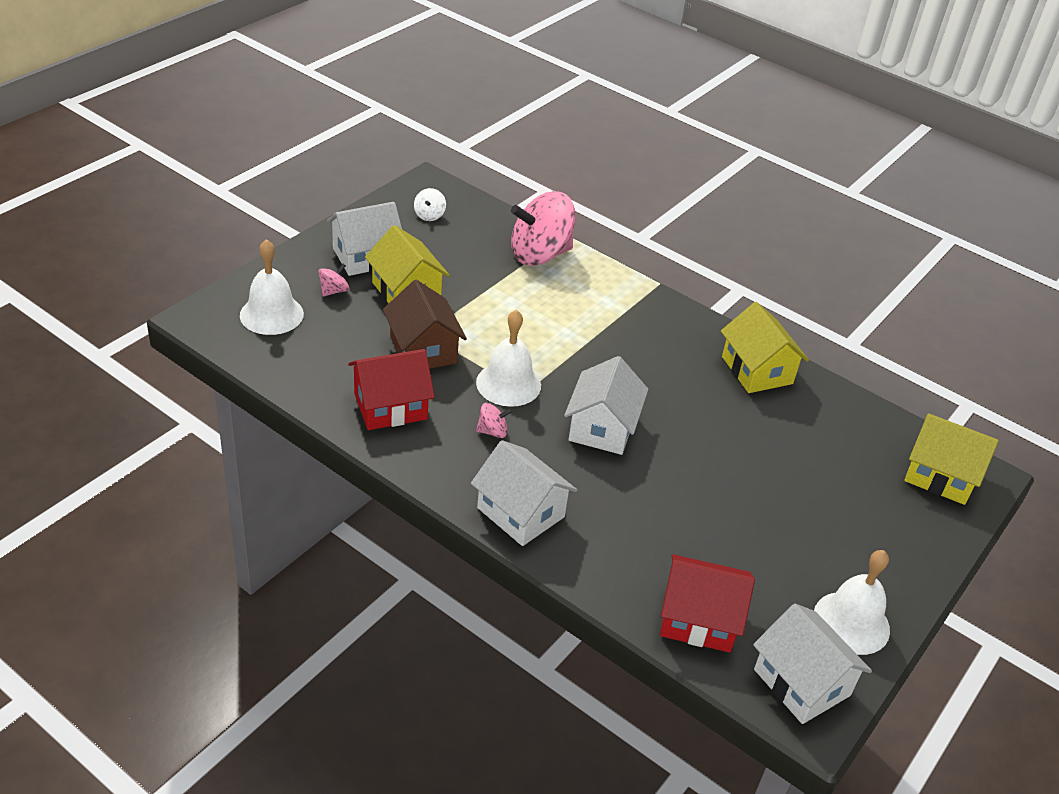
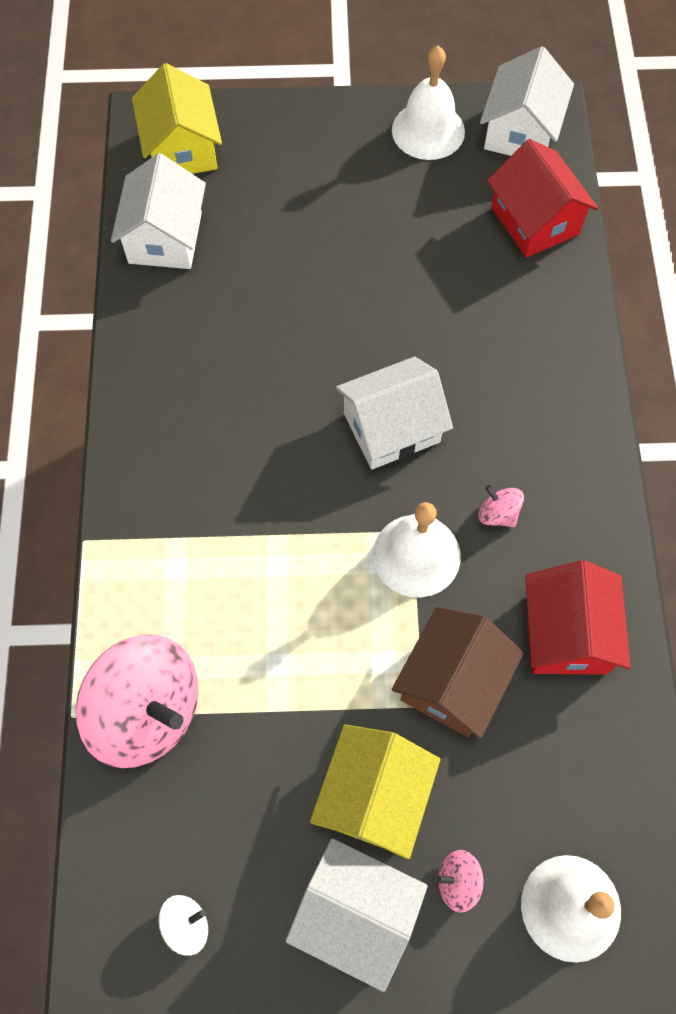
camera: 125 degrees left, 25 degrees up
(390, 406) = (566, 634): red house -> red house turned 60 degrees clockwise
(521, 512) = (568, 413): white house -> white house (165, 237)
(757, 370) = (162, 356): yellow house -> none

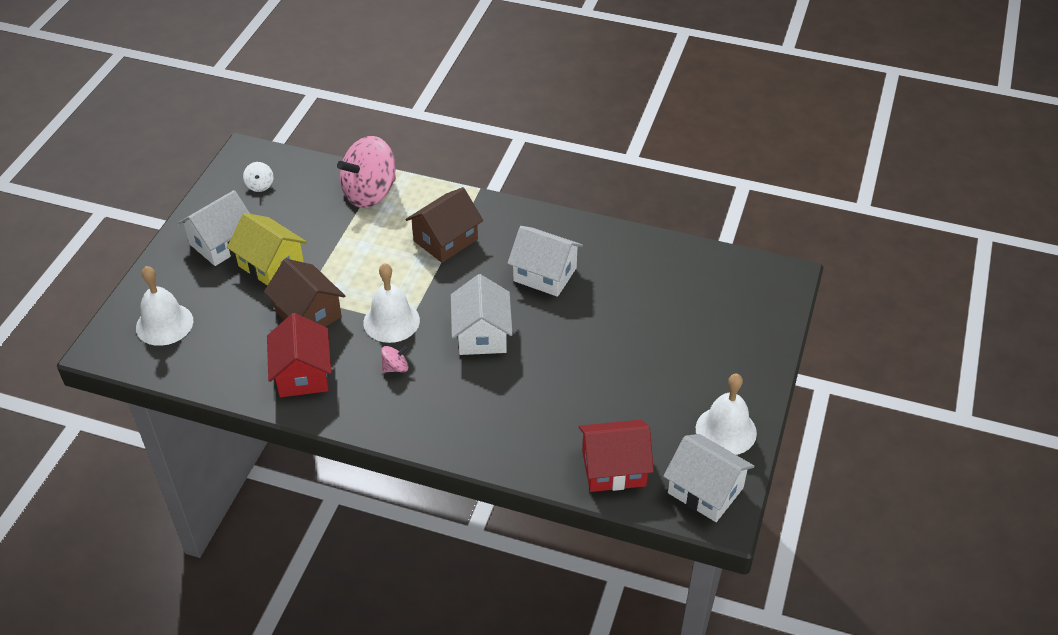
camera: 110 degrees right, 20 degrees down
(165, 237) = (678, 263): white house -> white house (545, 274)
(182, 149) = (753, 287): yellow house -> none
(221, 546) = (445, 240): none -> brown house
(458, 881) = (208, 284): pink spinning top -> none
(566, 634) = (302, 374): red house -> red house turned 60 degrees clockwise

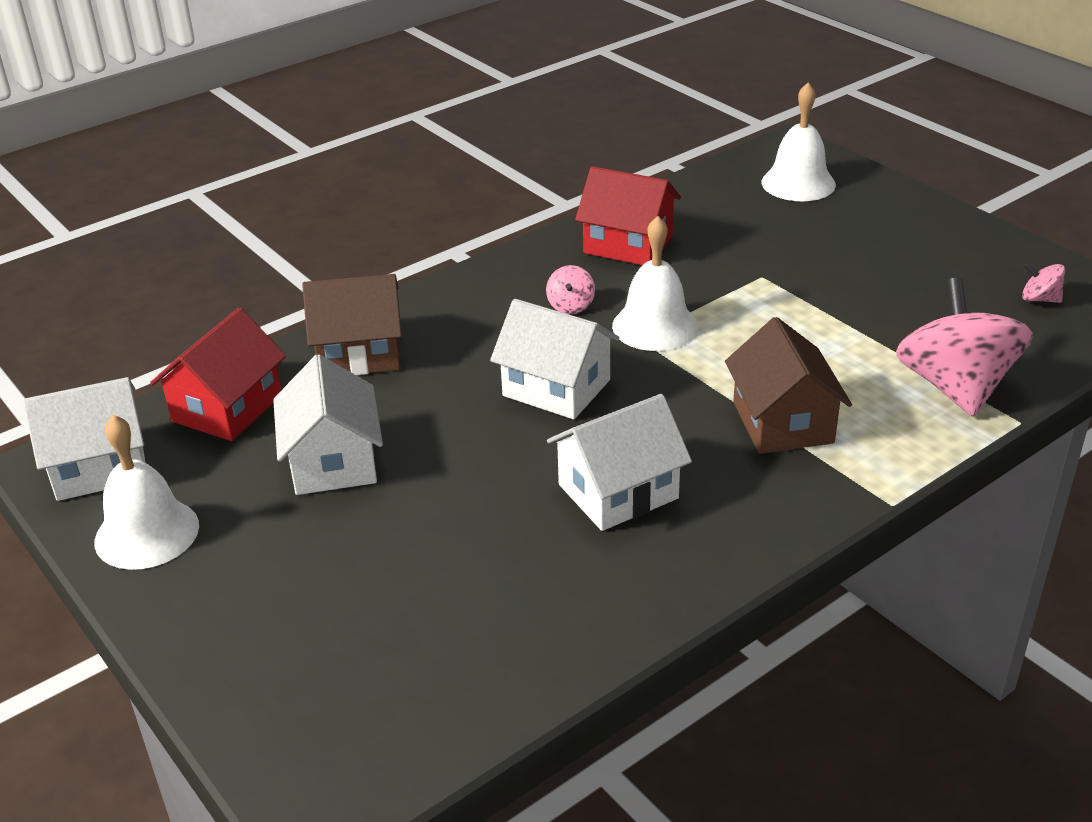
camera: 125 degrees right, 10 degrees down
(222, 243) = (923, 245): white house -> white house (333, 461)
(260, 185) = (1039, 299): white spinning top -> pink spinning top
(271, 265) = (848, 268): yellow house -> none
(308, 314) = (727, 272): brown house -> brown house (359, 353)

